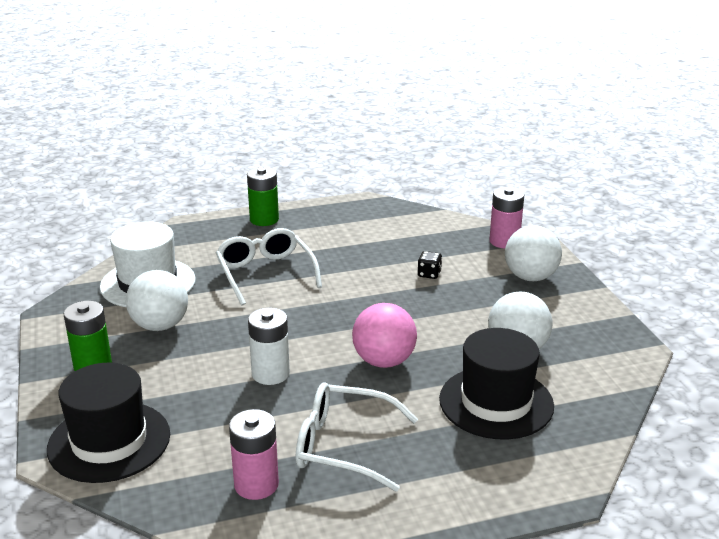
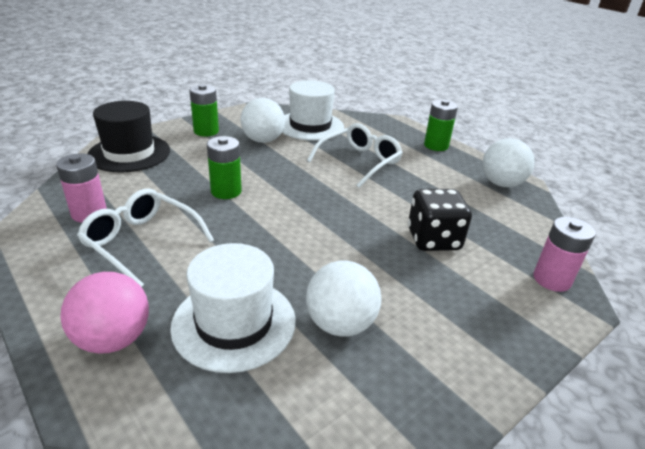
camera: 65 degrees right, 5 degrees up
(270, 374) = (226, 191): white battery -> green battery
(343, 446) = (142, 242): white glasses -> white glasses turned 45 degrees counterclockwise
(384, 361) = (270, 240): pink ball -> pink ball (113, 339)
(429, 274) = (433, 239): black dice -> black dice, size x2.17
(496, 402) = (234, 323): black hat -> white hat
(530, 277) = (496, 312): white ball -> white ball (501, 183)

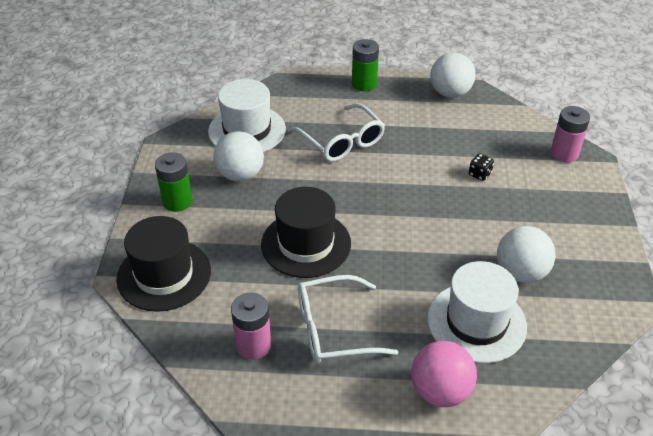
camera: 45 degrees left, 10 degrees up
(226, 191) = (306, 244): green battery -> black hat
(359, 162) = (342, 141): white glasses -> white glasses turned 150 degrees clockwise
(433, 239) = (479, 174): black dice -> black dice, size x0.46

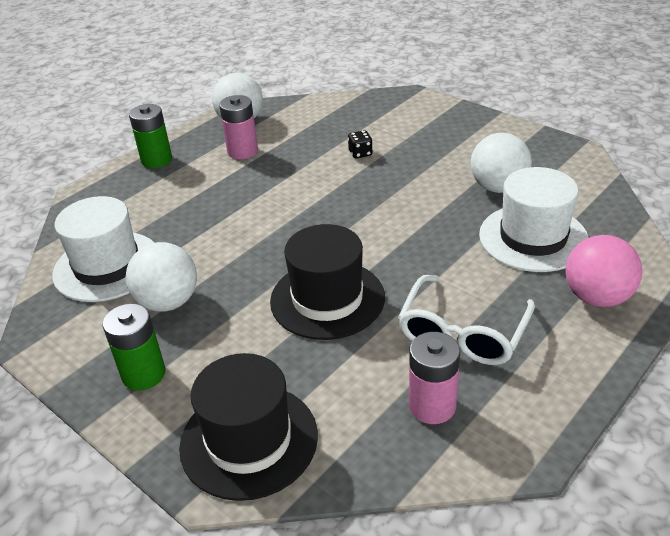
camera: 50 degrees left, 5 degrees down
(342, 141) = (216, 209): white glasses -> none
(564, 153) = (388, 103): pink battery -> pink battery (242, 151)

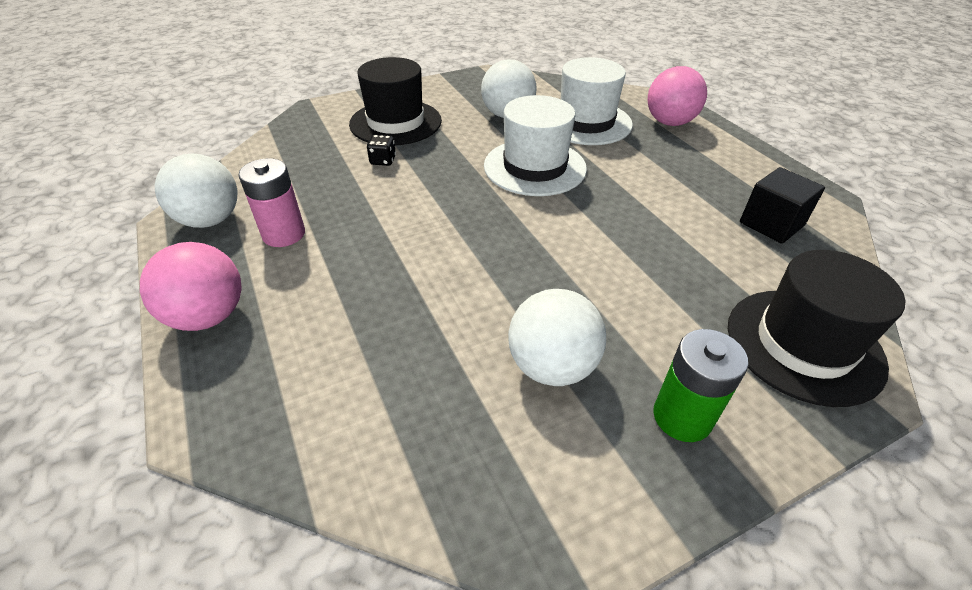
camera: 70 degrees left, 5 degrees up
(107, 266) = (432, 421): white hat -> white hat (535, 167)
(156, 160) = (208, 316): green battery -> pink ball
(327, 299) = (610, 242): black hat -> black hat (395, 122)
(432, 406) = (771, 224): pink battery -> black cube
(463, 333) = (687, 185): white glasses -> none

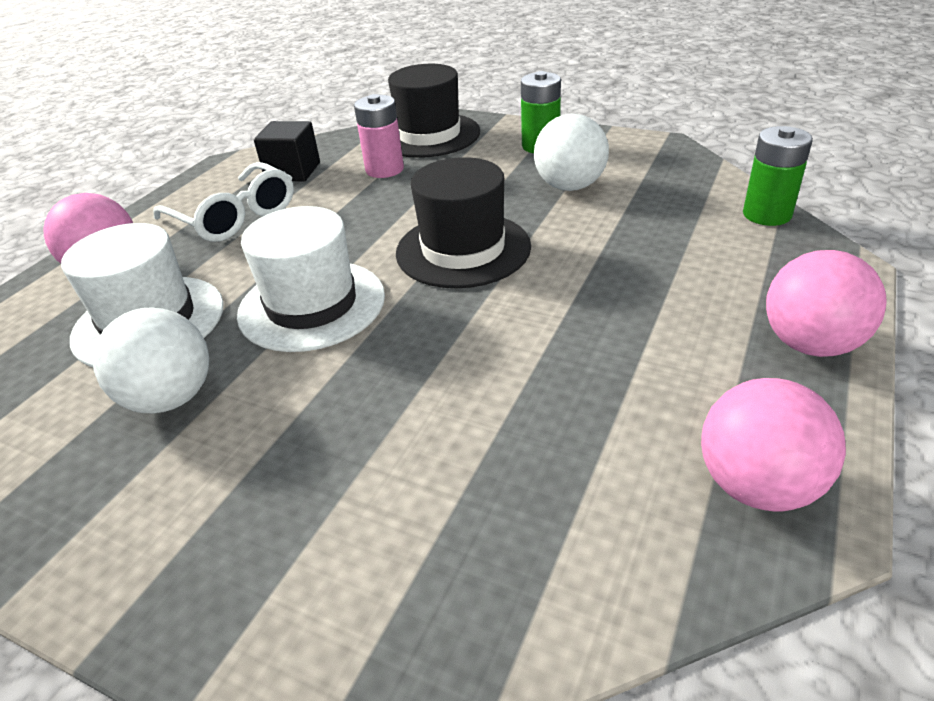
camera: 125 degrees left, 5 degrees down
(210, 220) = (757, 485): white ball -> pink ball
(284, 234) = (668, 394): pink battery -> pink battery (384, 169)
(317, 464) = (767, 214): none -> green battery
(383, 161) = (429, 432): black dice -> none
(395, 122) = (297, 508): black hat -> black hat (463, 249)
(699, 175) = (235, 217): none -> white glasses

